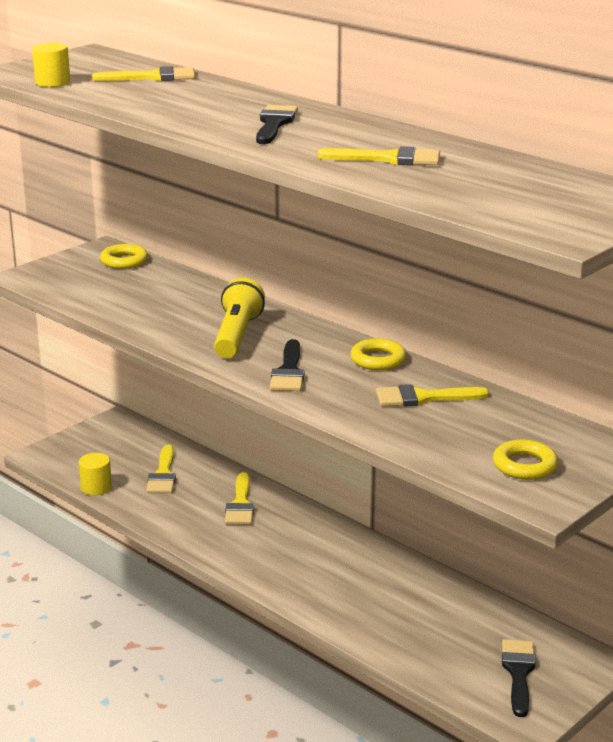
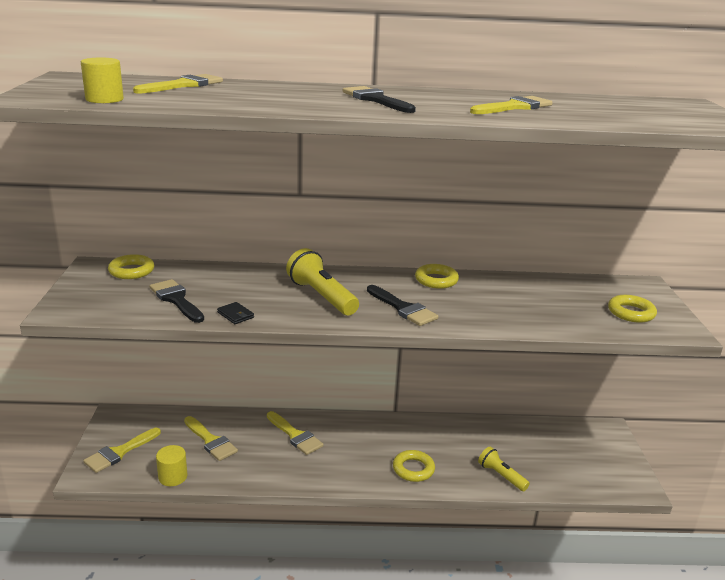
camera: 45 degrees left, 0 degrees up
(138, 324) = (235, 315): none -> black wallet
(305, 584) = (413, 469): none -> yellow ring
(384, 634) = (501, 476): none -> yellow flashlight
(423, 398) = (506, 294): yellow brush -> yellow brush (119, 452)
(518, 672) = (590, 457): black brush -> black brush (176, 300)

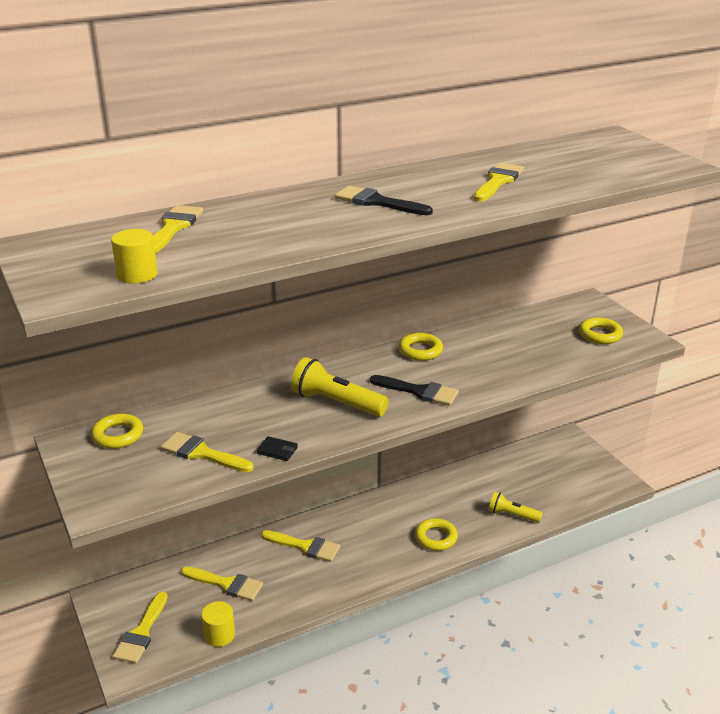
camera: 25 degrees left, 5 degrees up
(176, 300) = (202, 453): black brush -> yellow brush

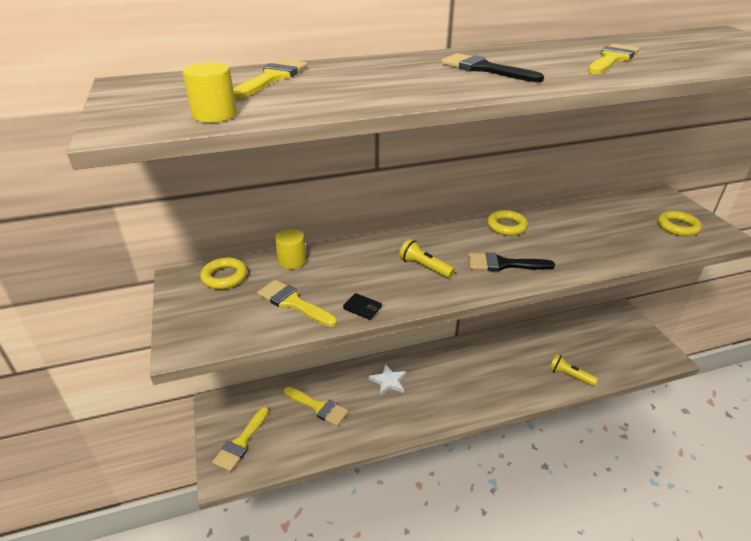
camera: 10 degrees right, 5 degrees up
(219, 635) = (304, 454): yellow cylinder -> yellow cylinder (292, 261)
(305, 546) = (388, 381): yellow brush -> white star
(336, 402) = (424, 267): yellow flashlight -> yellow flashlight, size x0.63
(419, 391) = (503, 264): black brush -> black brush turned 150 degrees clockwise
(436, 538) = (500, 388): yellow ring -> none

